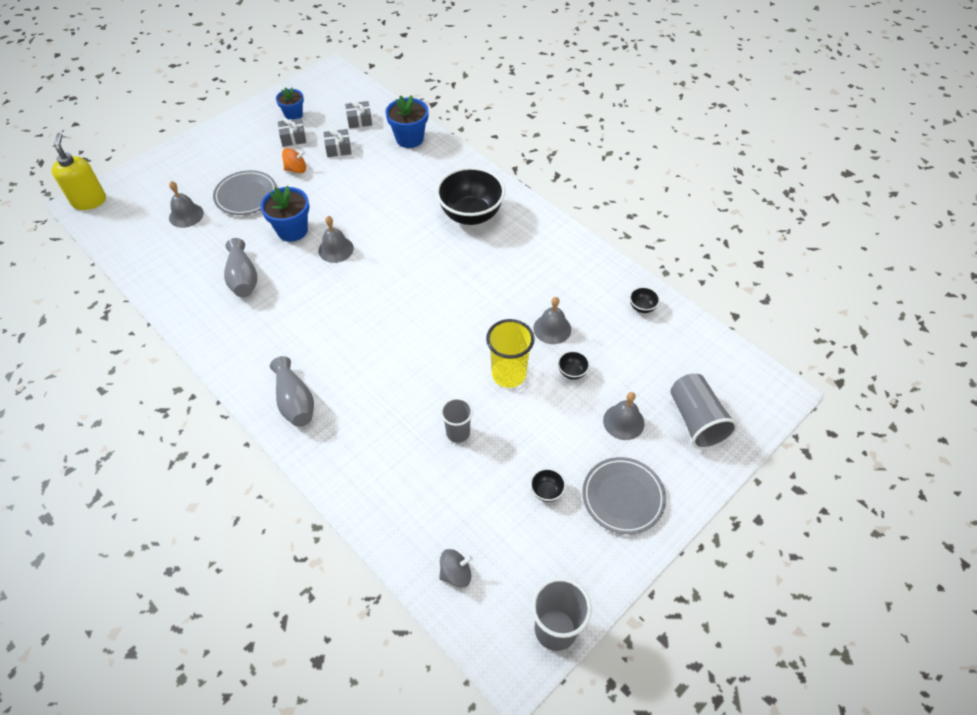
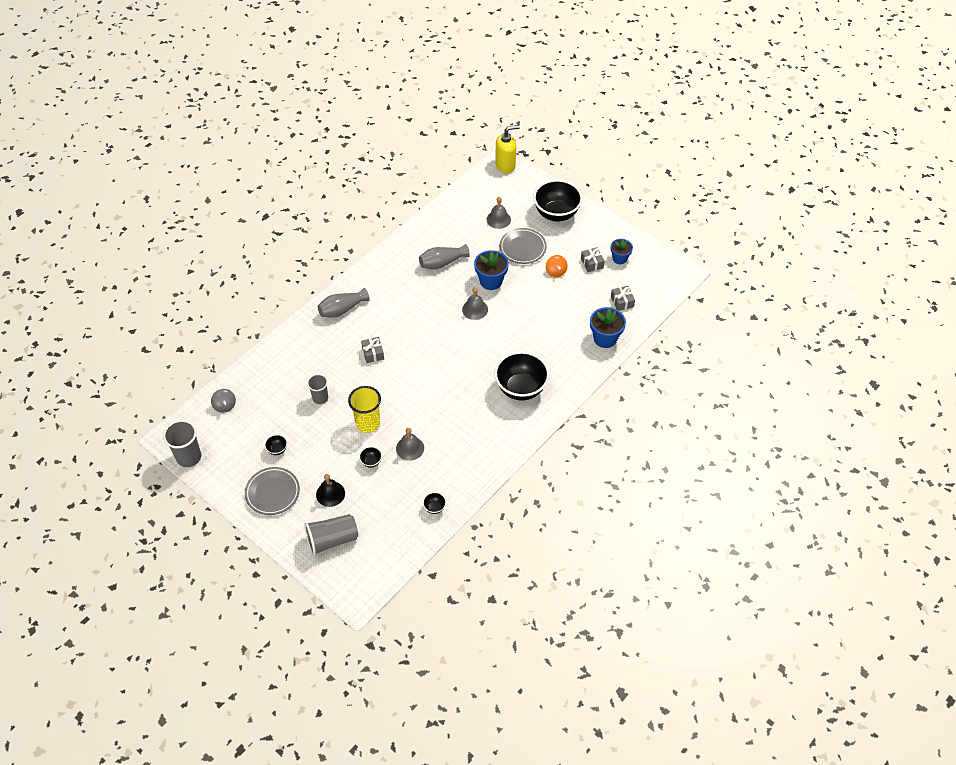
camera: 85 degrees right, 0 degrees up
(200, 160) = (556, 214): none -> black bowl
(338, 149) = (584, 293): grey gift -> grey gift (373, 353)
(623, 422) = (330, 494): grey bell -> black bell

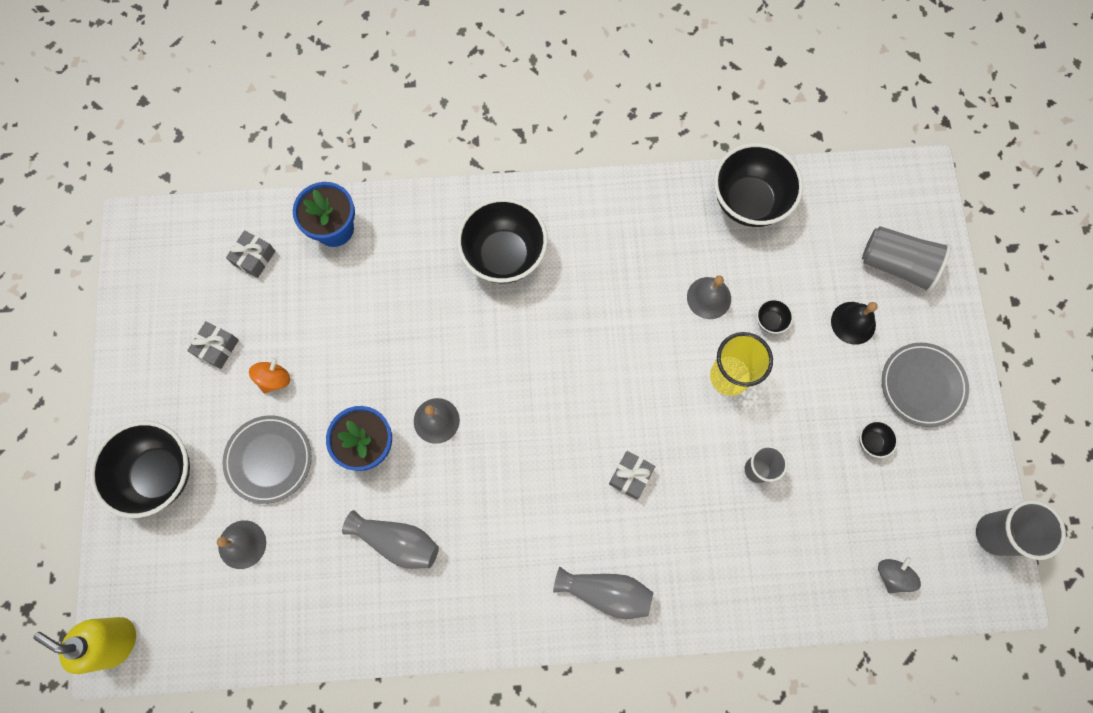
camera: 135 degrees left, 20 degrees up
(434, 508) = (748, 202): black bowl -> black bowl, size x2.46
(619, 258) = (176, 321): blue flower pot -> none

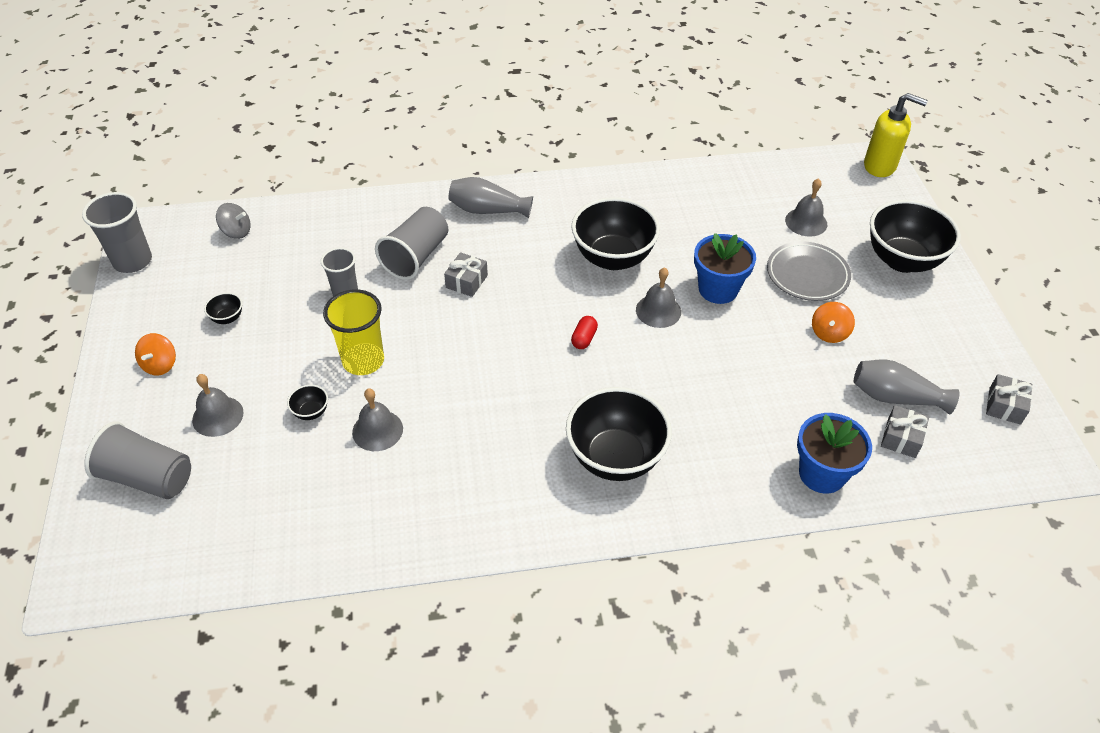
camera: 175 degrees right, 25 degrees down
(217, 348) = (899, 354): grey gift -> grey gift (1004, 406)
(397, 541) = (672, 230): grey vase -> grey vase (895, 397)
(516, 389) = (584, 338): none -> red capsule
(686, 518) = (416, 257): none -> grey cup
(748, 202) = (316, 538): black bowl -> black bowl (613, 258)
(853, 323) = (217, 416): black bell -> grey bell
(892, 575) = (236, 232): grey spinning top -> grey spinning top turned 90 degrees counterclockwise
(922, 385) = (160, 365): grey plate -> orange spinning top

